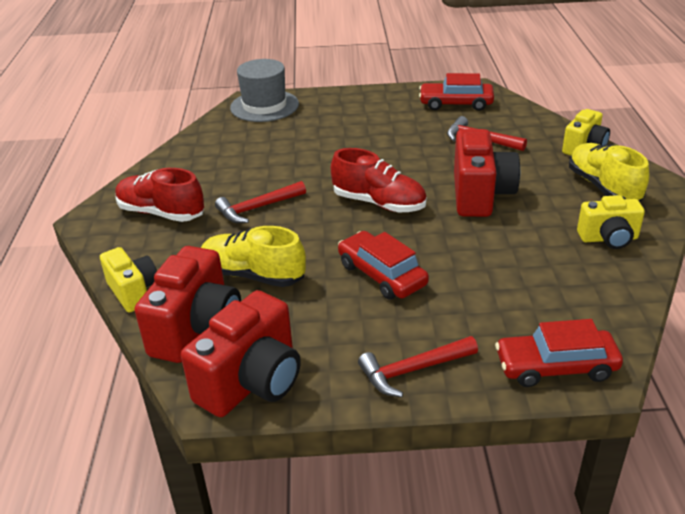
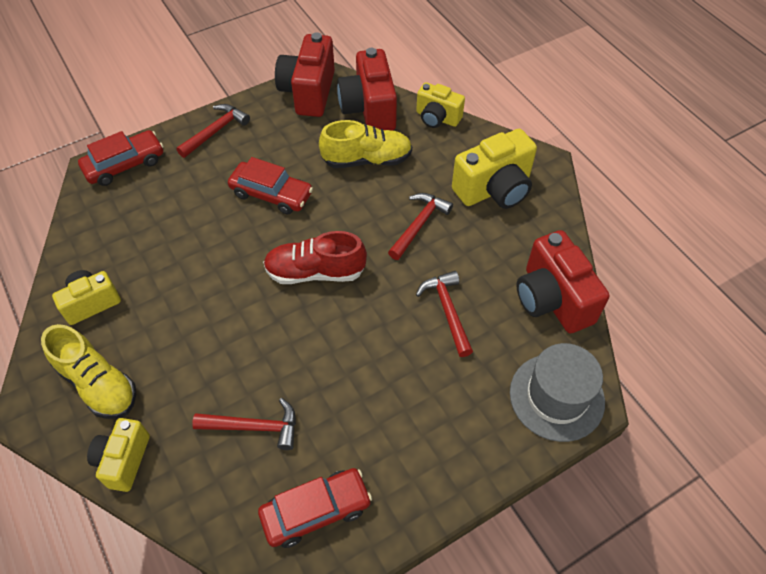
camera: 150 degrees right, 20 degrees up
(161, 213) = (494, 189): red shoe -> yellow camera
(291, 155) = (447, 311): none -> red hammer
(480, 195) = (223, 321): red camera -> red camera (552, 299)

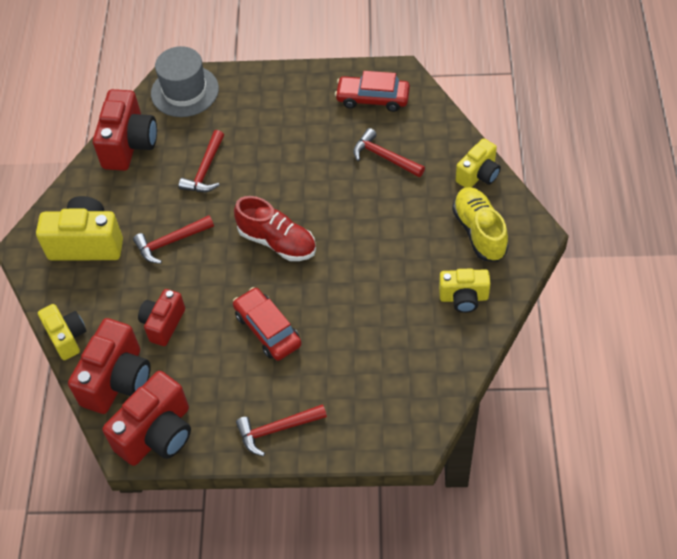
camera: 145 degrees left, 0 degrees up
(125, 164) = (383, 432): red car -> none
(367, 160) = (163, 324): yellow shoe -> red camera

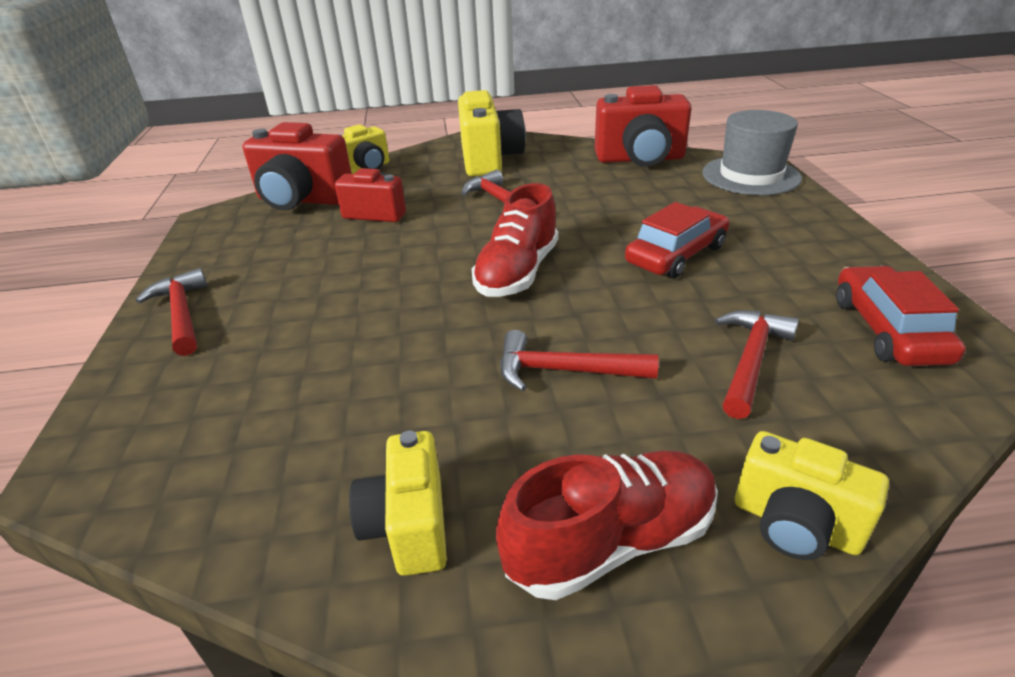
camera: 80 degrees right, 20 degrees down
(157, 434) = (219, 231): red camera -> none
(205, 170) = (626, 205): red hammer -> red hammer (565, 371)
(267, 329) = (358, 284): red car -> red car (676, 254)
(479, 232) = (611, 541): yellow shoe -> red shoe

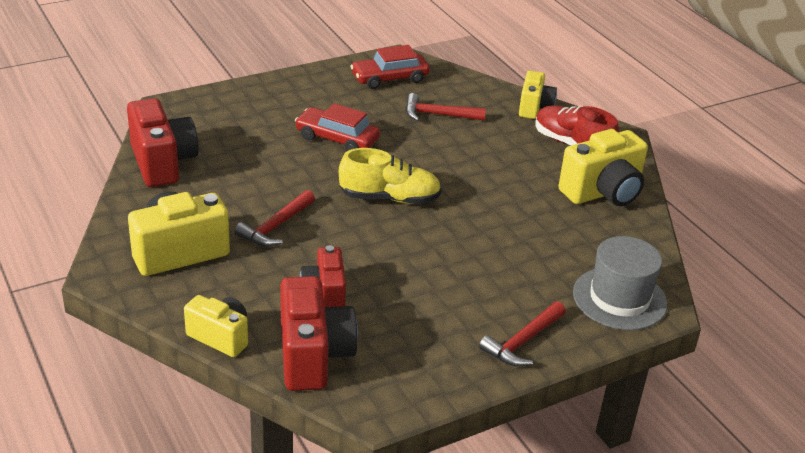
camera: 115 degrees left, 0 degrees up
(408, 526) = (603, 193): yellow camera -> yellow camera, size x1.61
(517, 272) = (389, 198): red shoe -> yellow shoe
(565, 371) = (480, 167): red hammer -> none
(750, 175) = (191, 111): grey hat -> grey hat (619, 298)

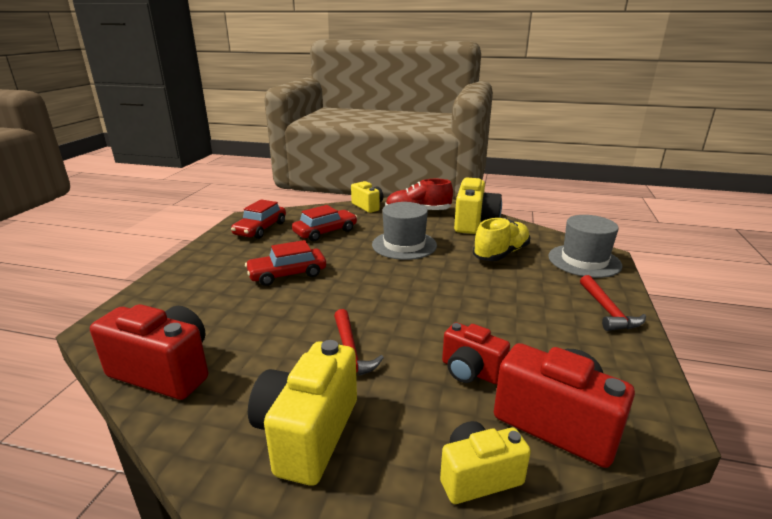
camera: 45 degrees left, 10 degrees down
(389, 198) = (386, 286): yellow shoe -> yellow shoe (501, 254)
(438, 115) = (325, 232): red hammer -> red car
(481, 172) = (404, 245): none -> grey hat

